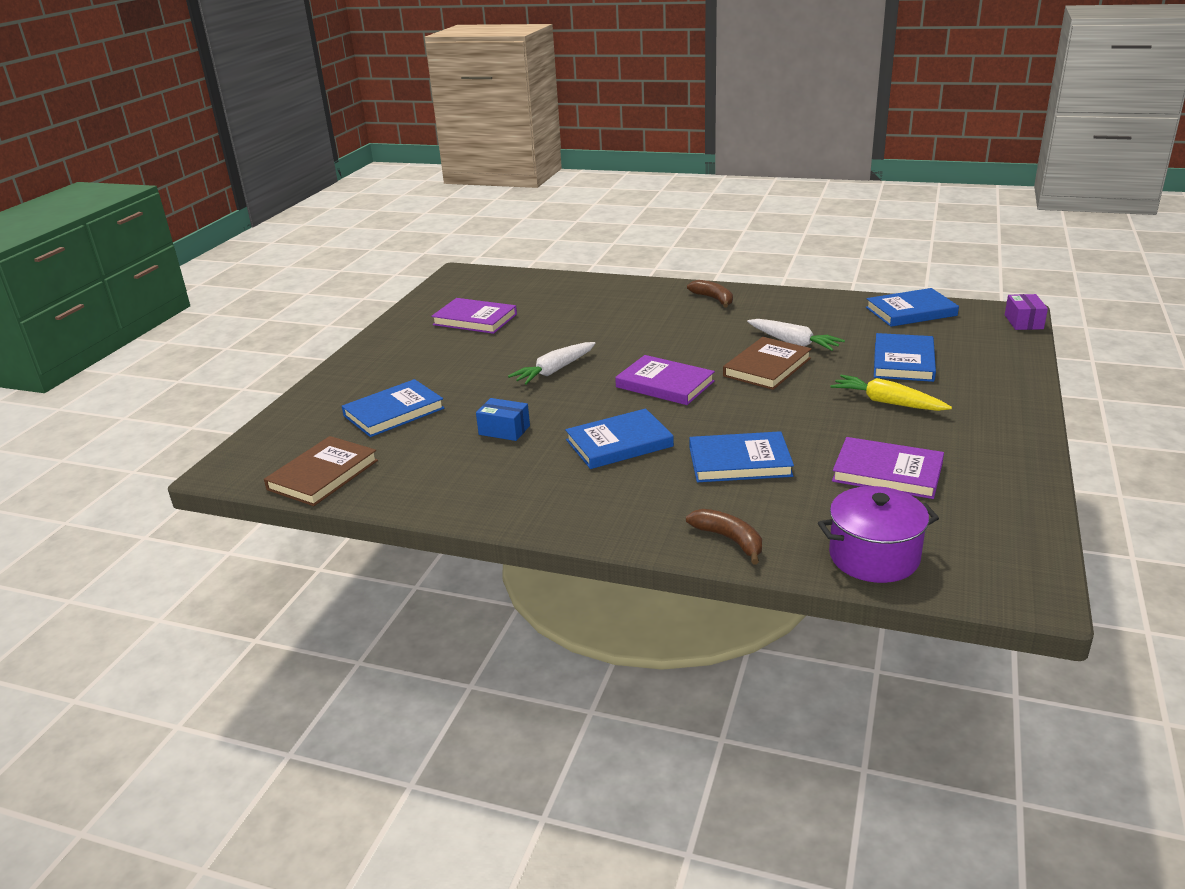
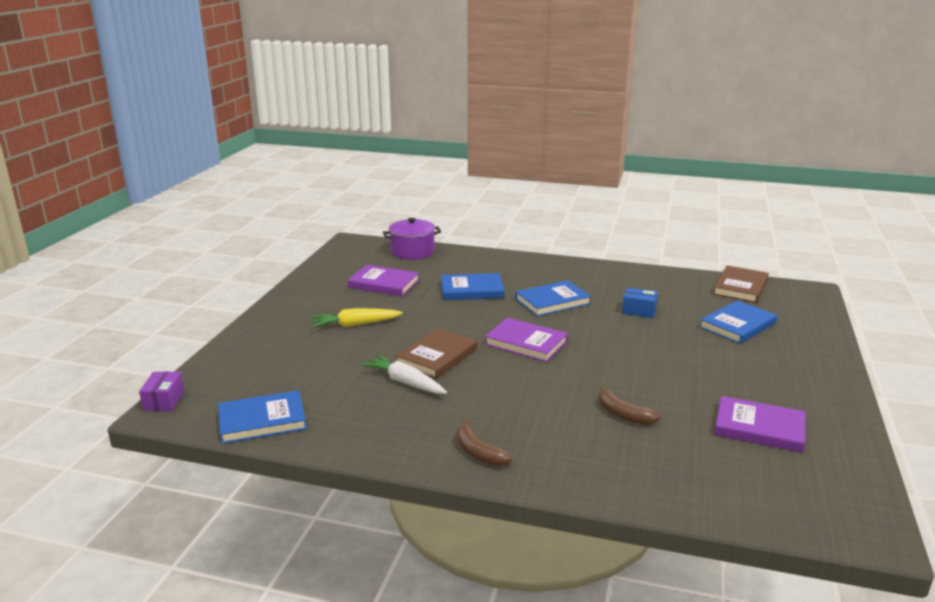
camera: 175 degrees right, 5 degrees down
(554, 371) = (627, 358): white carrot -> none
(729, 540) = (482, 258): brown banana -> brown banana (623, 414)
(887, 402) = (355, 324): yellow carrot -> yellow carrot turned 135 degrees clockwise
(903, 361) = (317, 359): blue book -> none

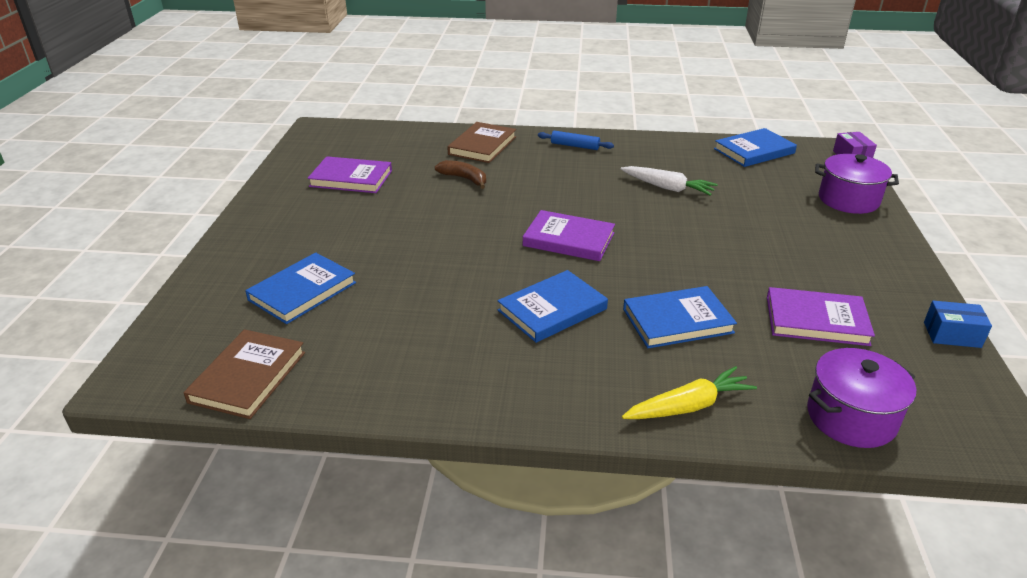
camera: 170 degrees right, 10 degrees up
(245, 354) = (848, 200): none -> purple pot
(355, 324) = (779, 245): yellow carrot -> yellow carrot (688, 406)
(437, 356) = (656, 215): brown book -> brown book (482, 145)
(478, 452) = (575, 146): brown banana -> blue rolling pin
(639, 311) = (429, 304): blue box -> blue box (952, 335)

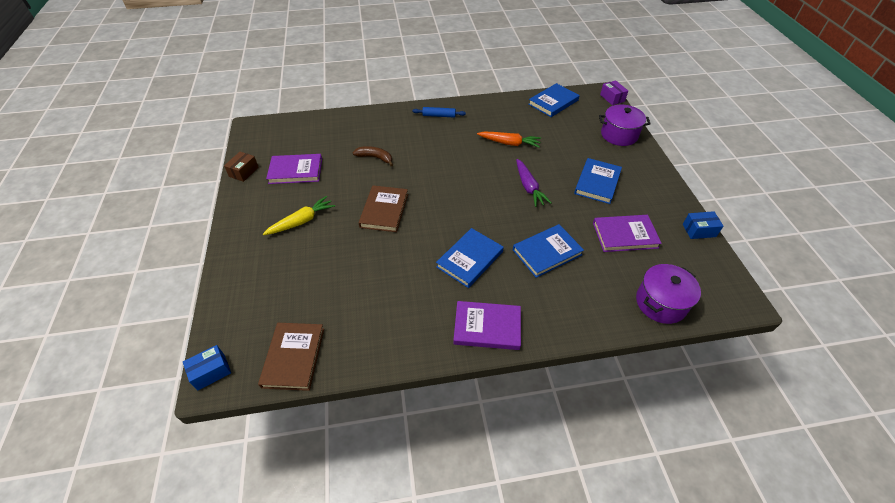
camera: 15 degrees left, 15 degrees up
(132, 372) = (211, 372): none -> blue box
(284, 170) = (244, 172): none -> brown box
(302, 291) = (301, 278): blue book -> blue book (597, 183)
(482, 145) = (377, 125): brown book -> brown book (384, 210)
(568, 239) = (461, 199): purple book -> purple book (487, 327)
(667, 188) = (509, 143): white carrot -> orange carrot
(678, 240) = (528, 187): none -> purple carrot
(688, 406) = (572, 316): yellow carrot -> yellow carrot (302, 221)

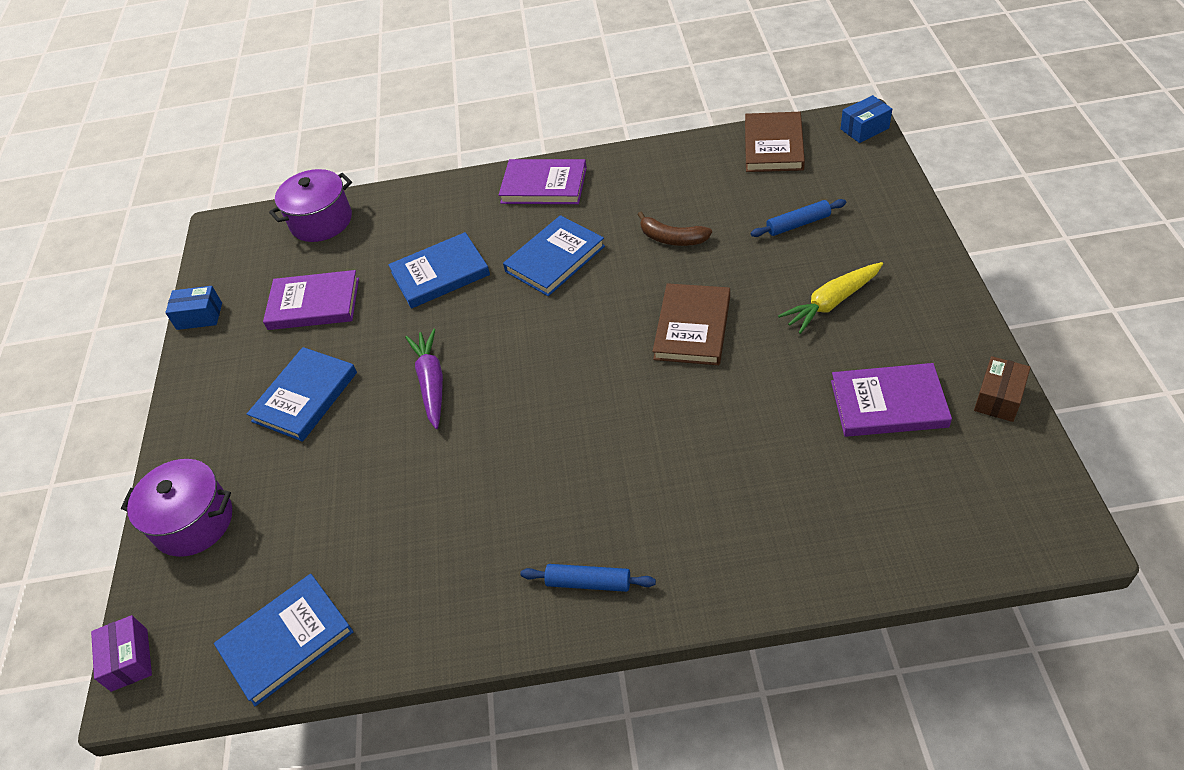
camera: 170 degrees left, 0 degrees up
(301, 277) = (798, 224): none -> blue rolling pin
(375, 158) = (729, 442): brown banana -> brown banana (672, 238)
(509, 143) = (438, 491): orange carrot -> none

